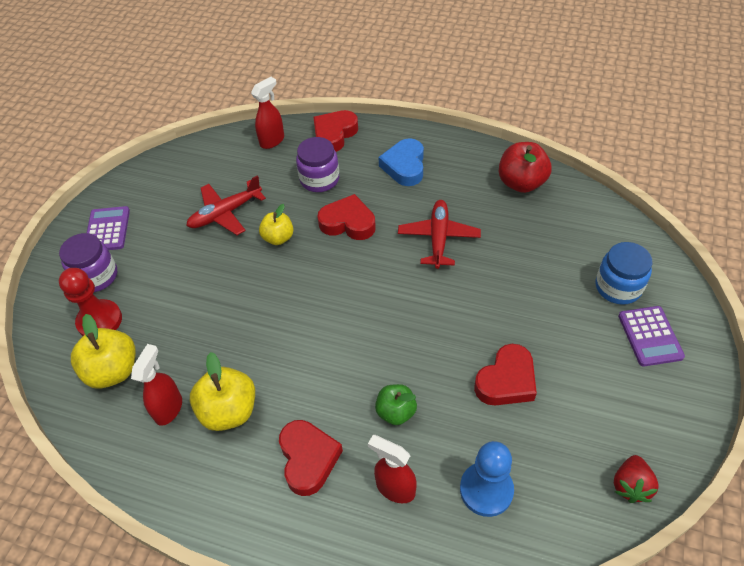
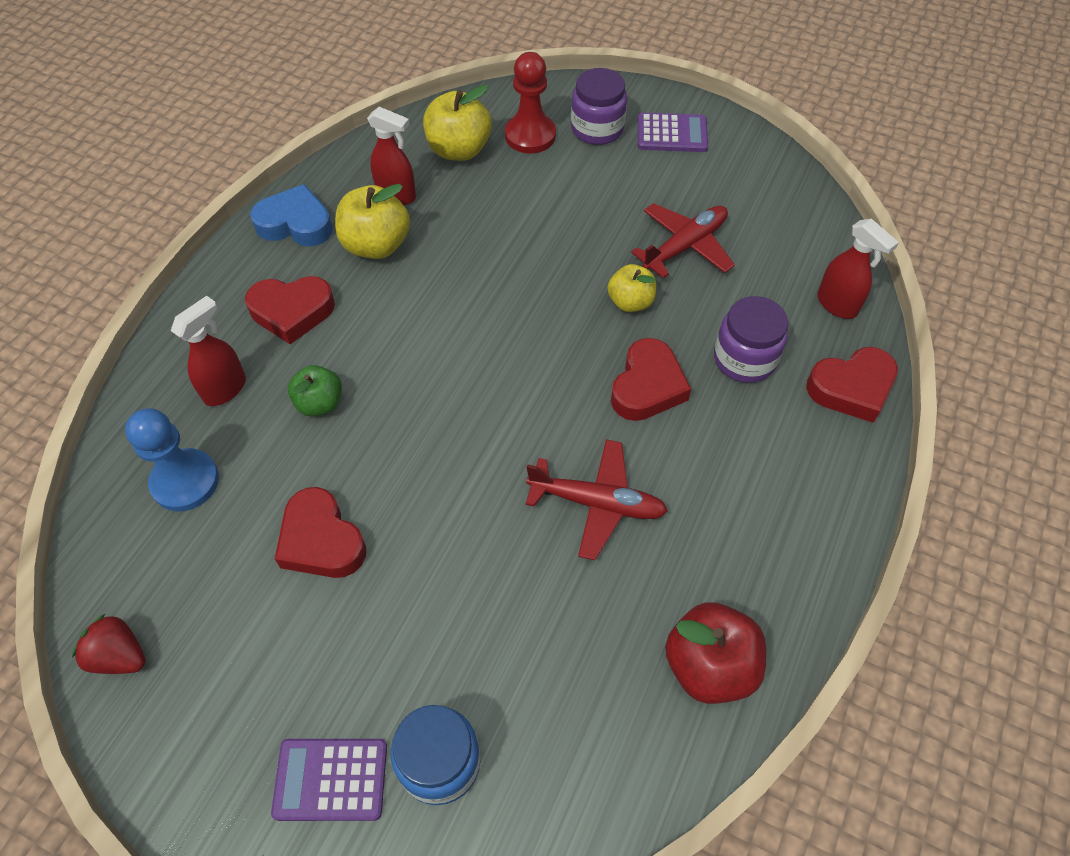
camera: 95 degrees right, 5 degrees up
(225, 213) = (685, 246): red plane -> red plane turned 75 degrees clockwise
(334, 134) = (851, 388): red heart -> red heart turned 120 degrees clockwise
(404, 166) = (766, 480): blue heart -> blue heart (296, 224)

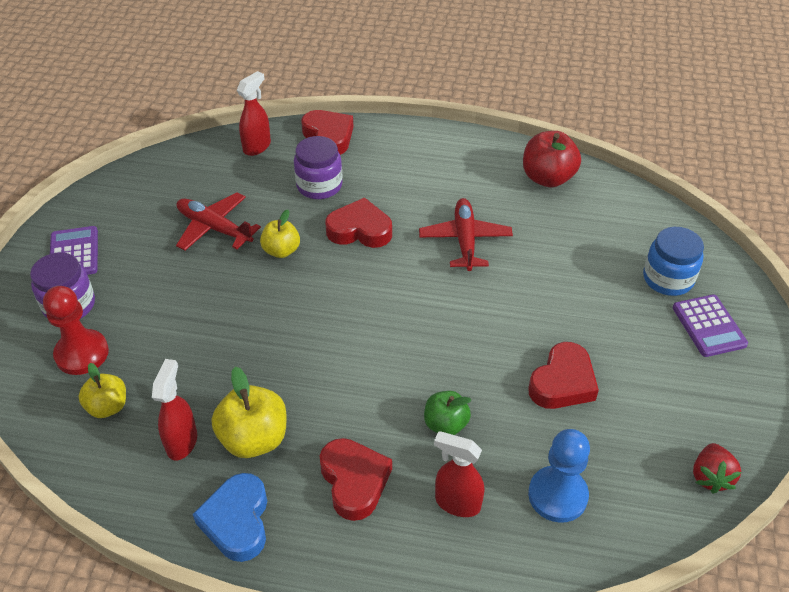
camera: 105 degrees left, 10 degrees down
(459, 150) = (108, 407): yellow apple -> yellow apple, size x0.64

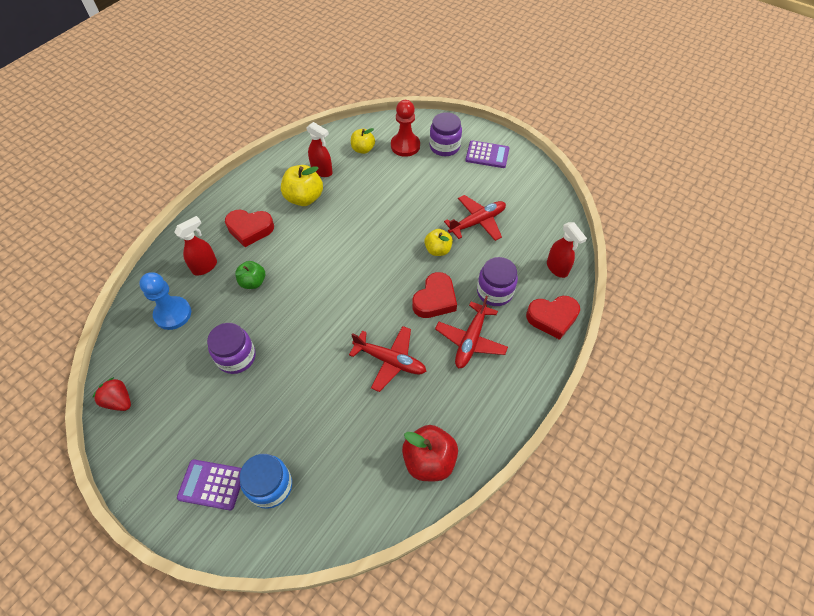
camera: 115 degrees right, 10 degrees up
(237, 521) = (263, 180): blue heart -> none
(396, 187) = (470, 340): none -> red plane
(562, 382) = (236, 357): red heart -> purple jar

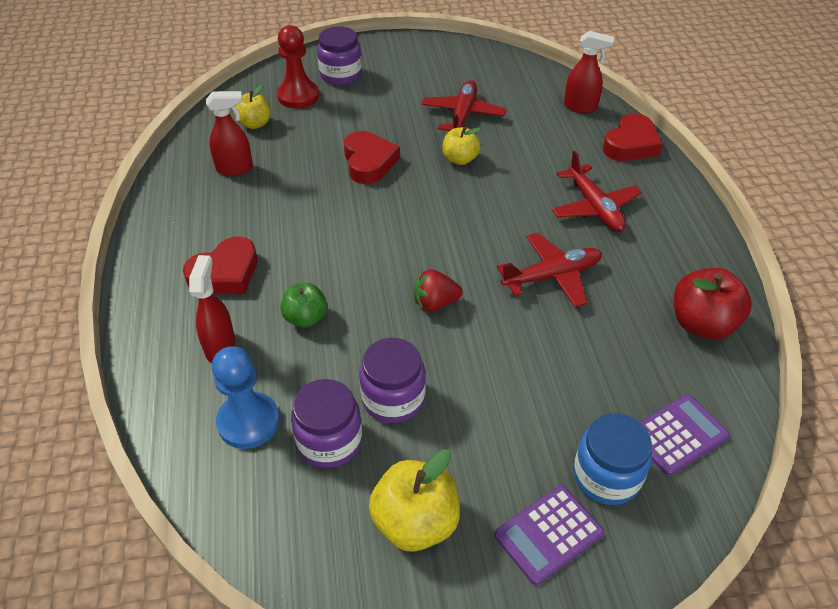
camera: 45 degrees left, 10 degrees down
(119, 401) = (312, 564): red strawberry -> red strawberry (435, 303)
(304, 198) = (250, 204): yellow apple -> yellow apple (415, 522)
(435, 299) = (517, 199): red heart -> red heart (369, 162)
(487, 155) = (393, 59): purple calculator -> purple calculator (677, 435)
(494, 292) = (558, 157): purple jar -> purple jar (329, 441)

